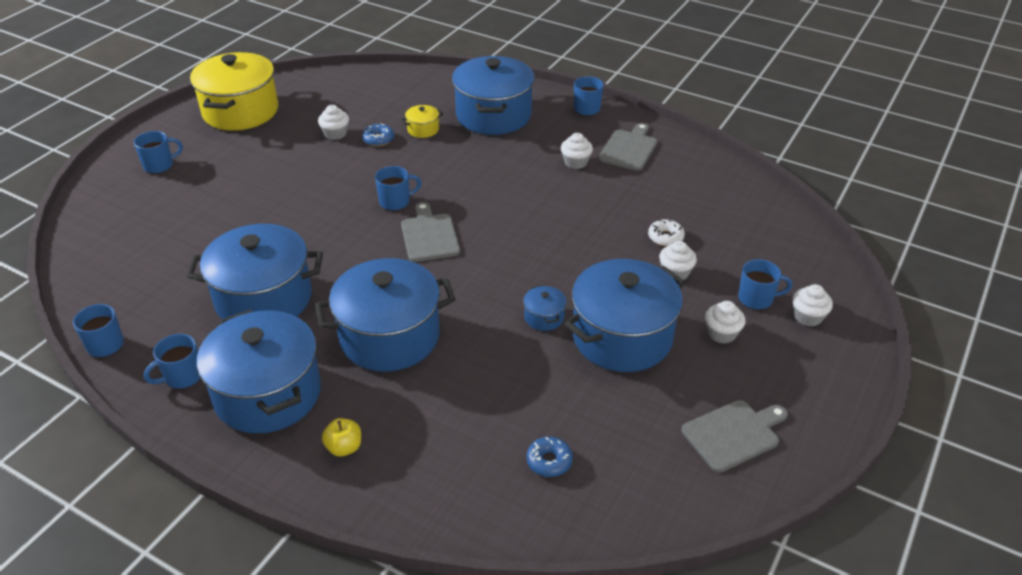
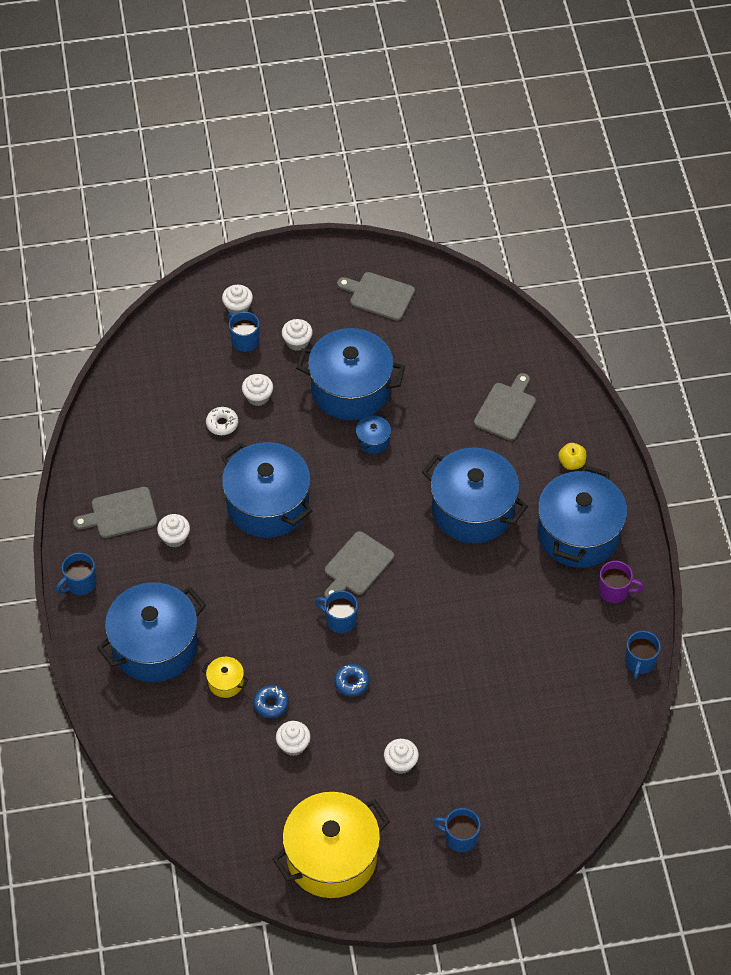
camera: 130 degrees left, 15 degrees up
(182, 376) = (614, 591): blue mug -> purple mug
(248, 169) = (400, 762): none -> white cupcake
(264, 299) = (514, 610): blue pot -> blue pot (268, 504)
(469, 440) = (506, 409): none -> grey cutting board
(549, 461) = (482, 364): blue donut -> blue donut (351, 682)

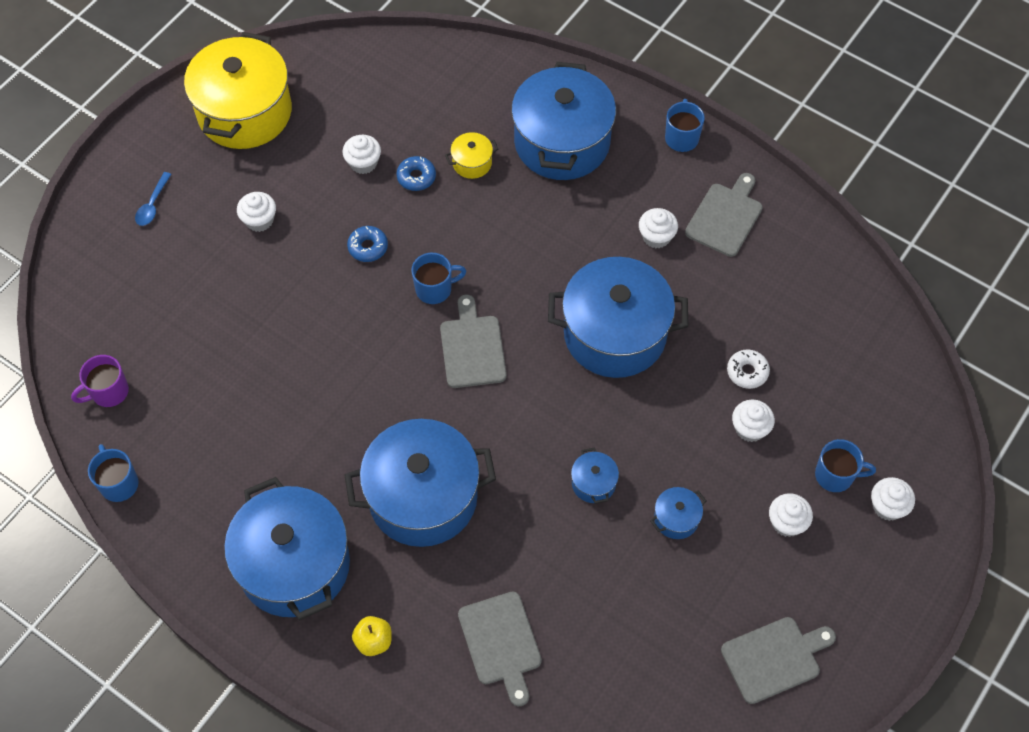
camera: 135 degrees right, 5 degrees up
(351, 389) = (676, 519): blue pot -> blue pot, size x0.41
(460, 837) = (152, 205): blue mug -> blue spoon
(614, 591) = (204, 535): purple mug -> purple mug (108, 392)

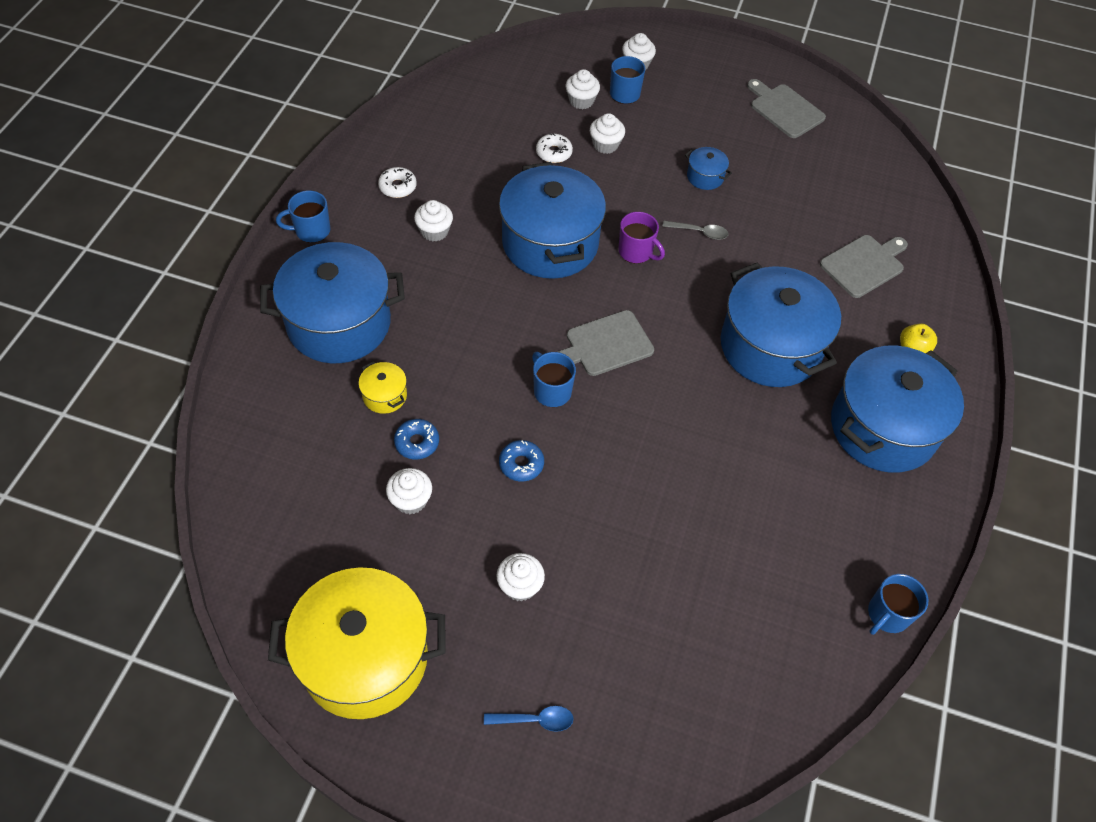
camera: 110 degrees left, 5 degrees down
(108, 392) = (794, 669): purple mug -> purple mug (636, 252)
(593, 483) = (699, 232): blue pot -> grey spoon
(725, 217) = (398, 187): grey cutting board -> white donut
(786, 522) = (676, 115): white cupcake -> white cupcake (581, 101)

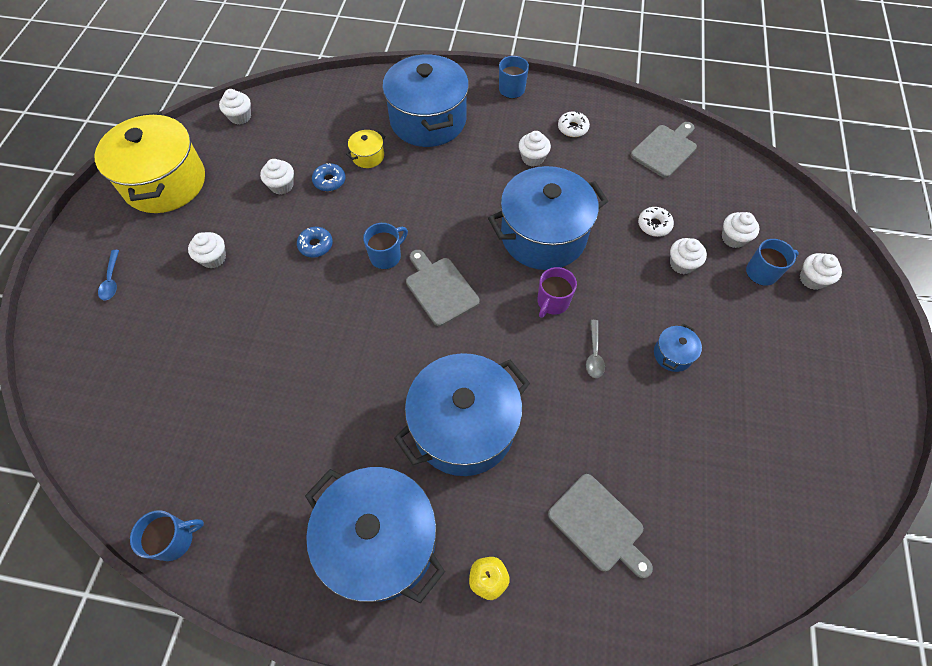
camera: 85 degrees right, 5 degrees up
(255, 553) = (240, 117): none -> white cupcake
(784, 109) = (815, 432): grey cutting board -> grey cutting board (665, 149)
(887, 614) = (175, 539): blue mug -> blue mug turned 120 degrees clockwise

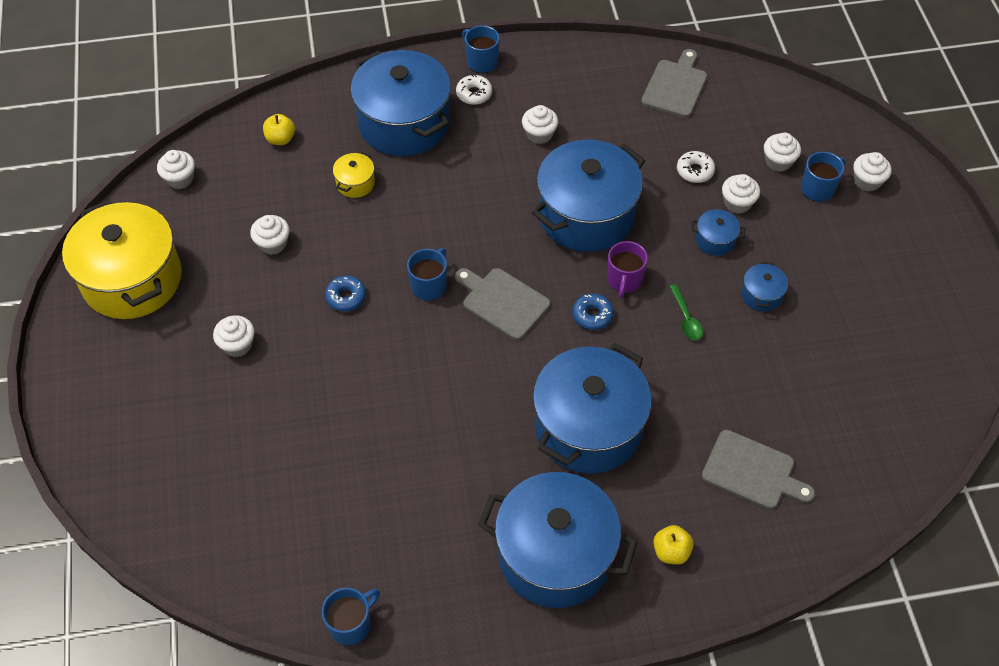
camera: 20 degrees left, 5 degrees down
(111, 280) = (133, 403): blue spoon -> none
(328, 107) = (281, 139): none -> yellow apple
(329, 181) = (325, 223): blue donut -> blue donut (592, 315)
(572, 128) = (568, 89): white donut -> white donut (474, 94)
(594, 354) = (686, 318): grey spoon -> green spoon
(648, 291) = (715, 240): none -> blue pot

